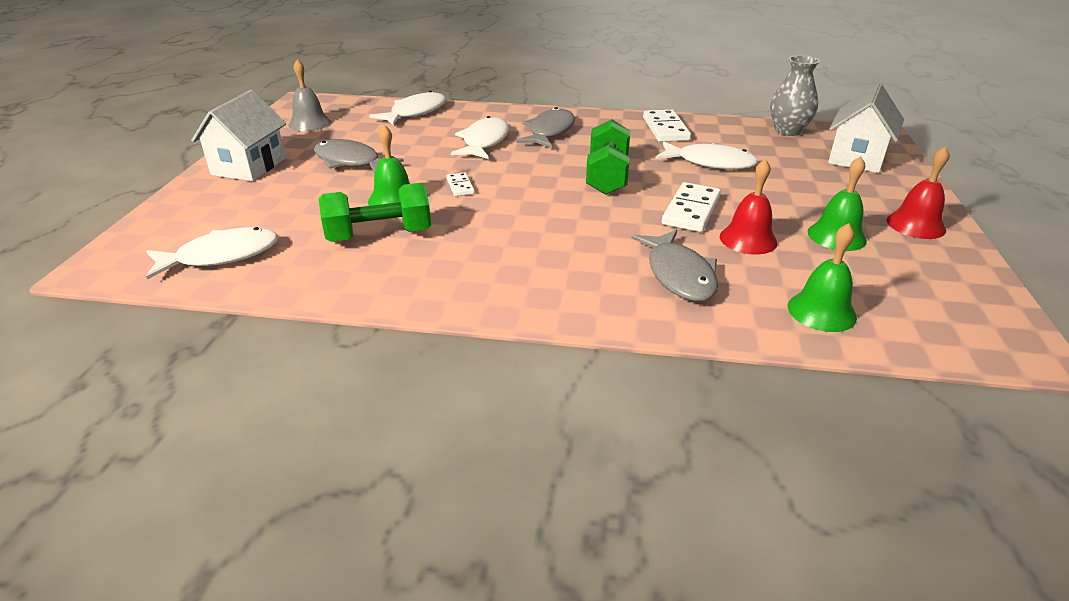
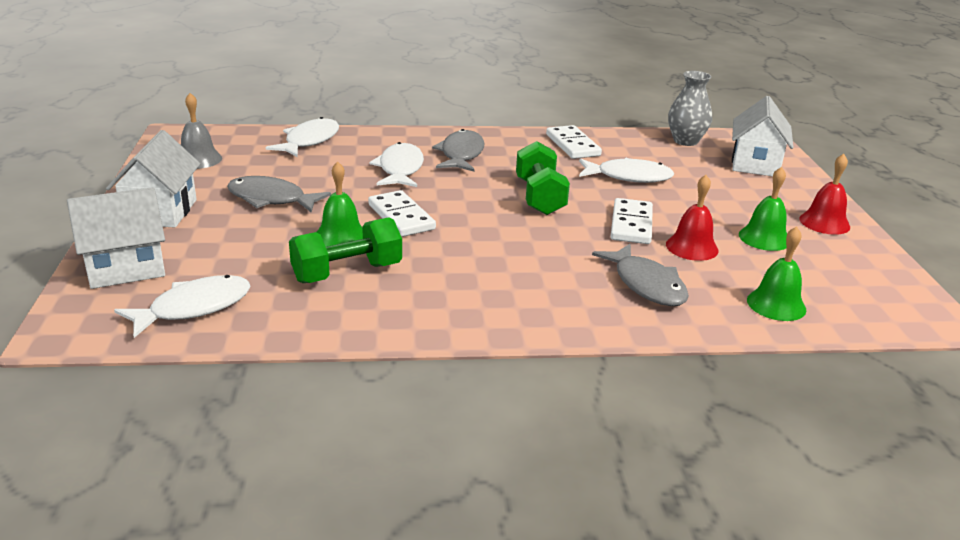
camera: 15 degrees left, 5 degrees down
(187, 214) = (125, 268): none -> white house
(460, 186) = (401, 217): white domino -> white domino, size x1.85

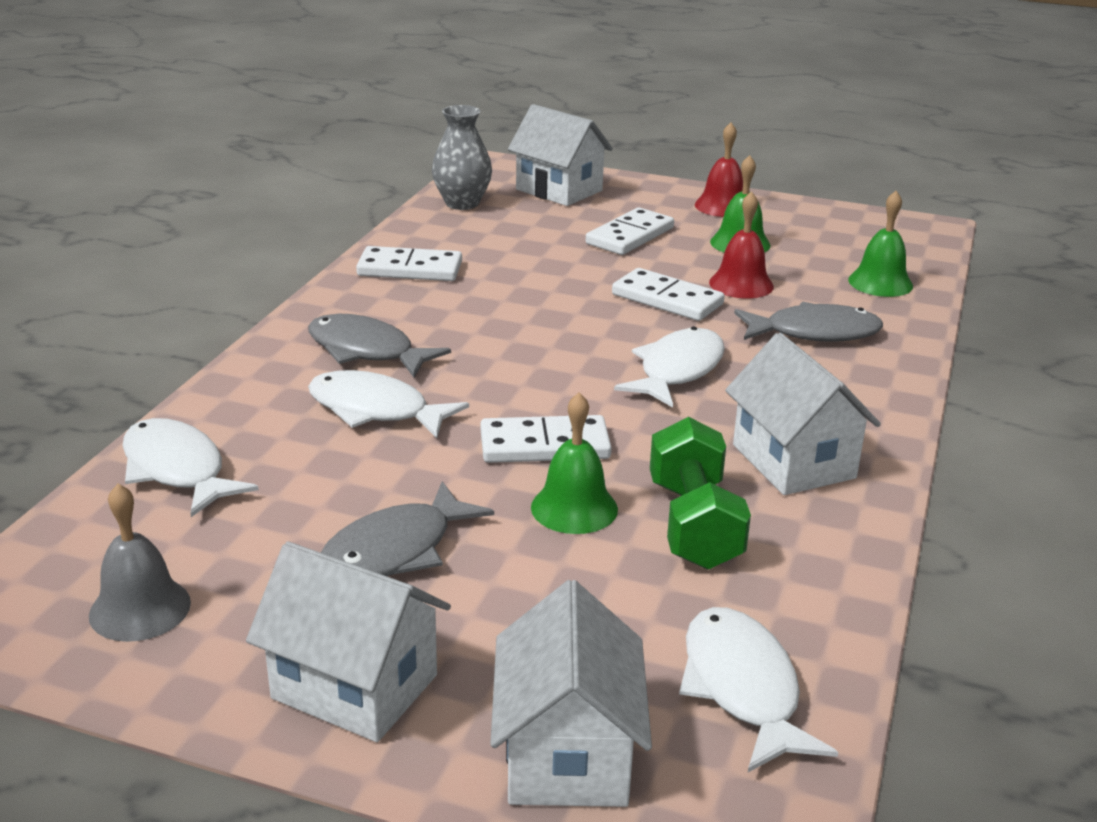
camera: 65 degrees left, 0 degrees up
(447, 297) = (793, 461): none -> white house
(539, 197) = (554, 332): green dumbbell -> none
(629, 177) = (537, 264): white fish -> white fish (677, 370)
(715, 198) = (630, 236): none -> white domino

